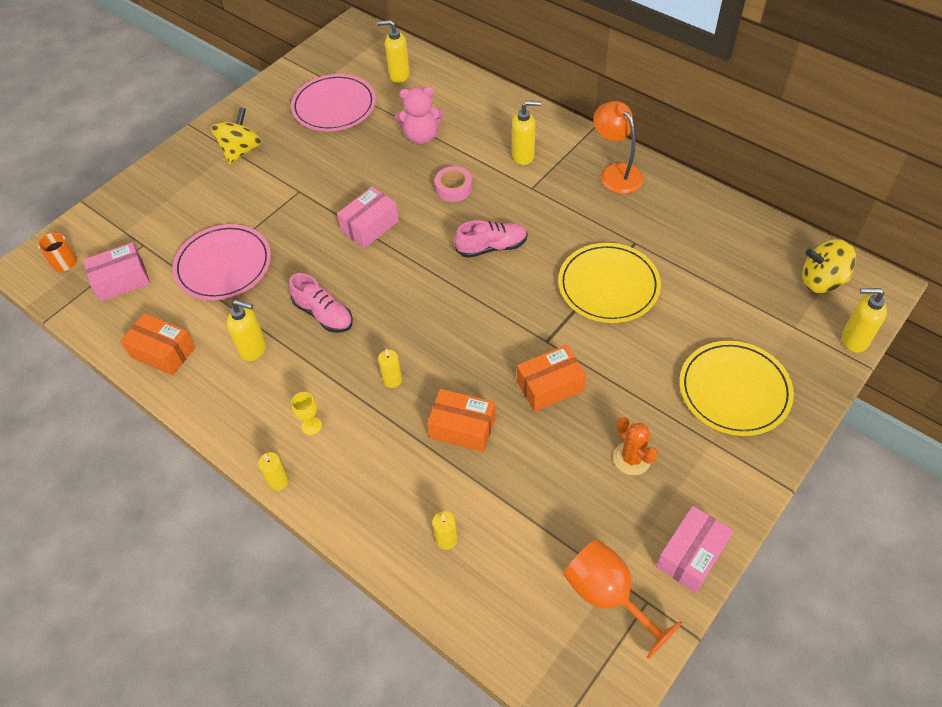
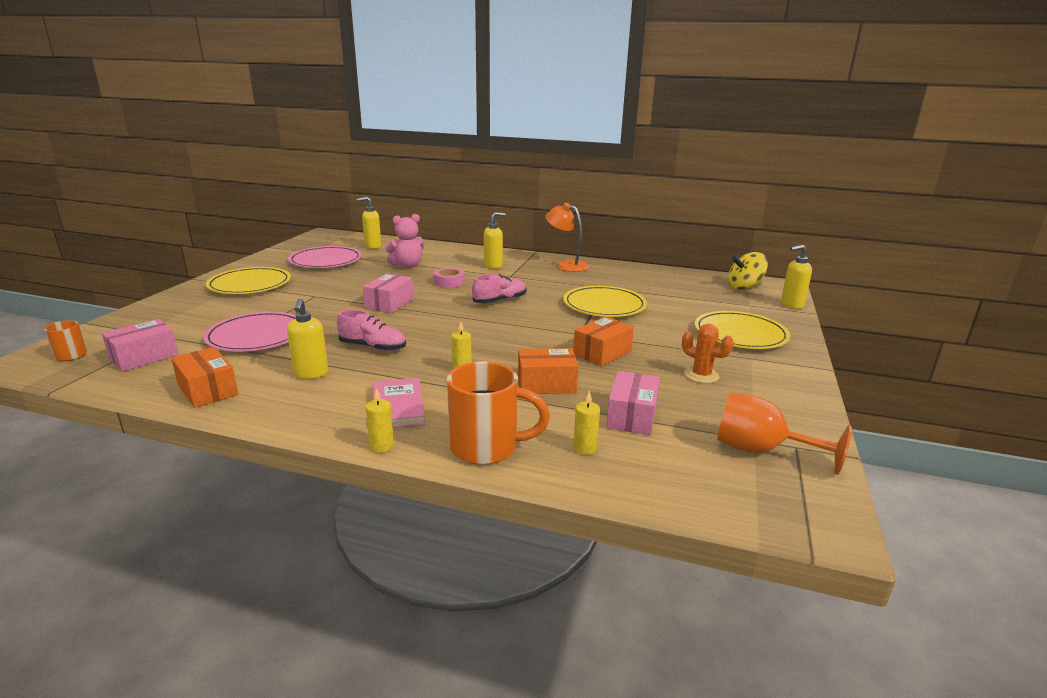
camera: 25 degrees left, 30 degrees down
(163, 352) = (208, 390): orange box -> orange box turned 45 degrees clockwise
(241, 151) = (250, 285): yellow spinning top -> yellow plate
(254, 349) = (311, 374): yellow soap dispenser -> yellow soap dispenser turned 90 degrees clockwise
(311, 426) = (398, 407): yellow goblet -> pink book
(363, 511) = (487, 447): none -> orange mug
(691, 555) = (800, 414): pink box -> pink box (632, 416)

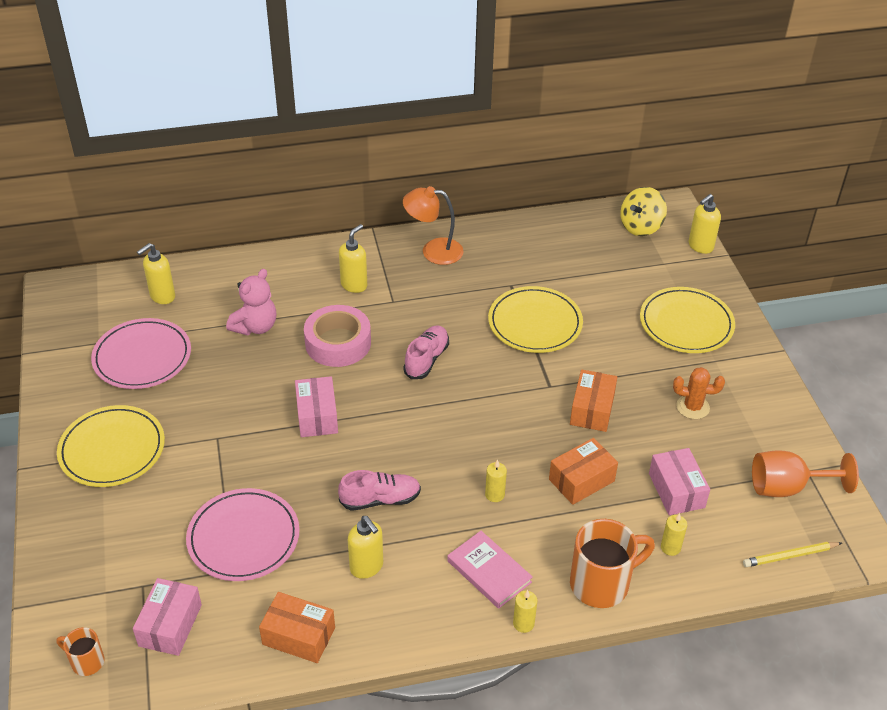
camera: 30 degrees left, 20 degrees up
(449, 282) = (338, 343): pink tape -> pink tape, size x1.70
(719, 500) = (790, 556): none -> yellow pencil

